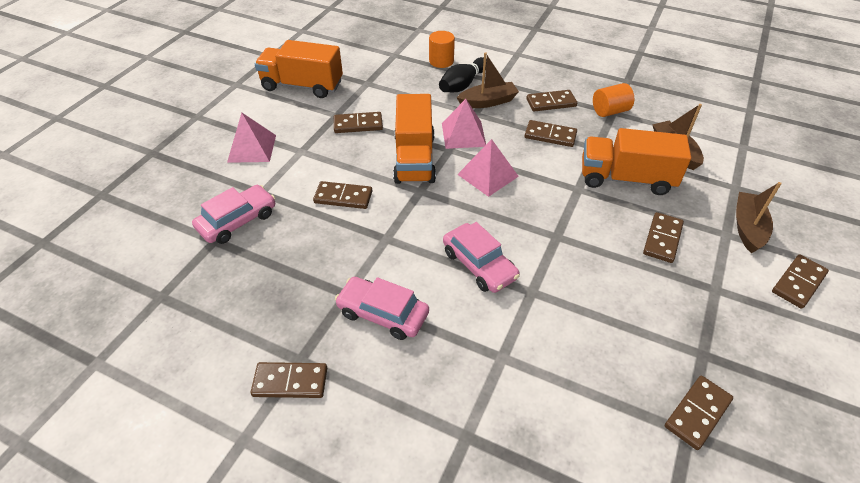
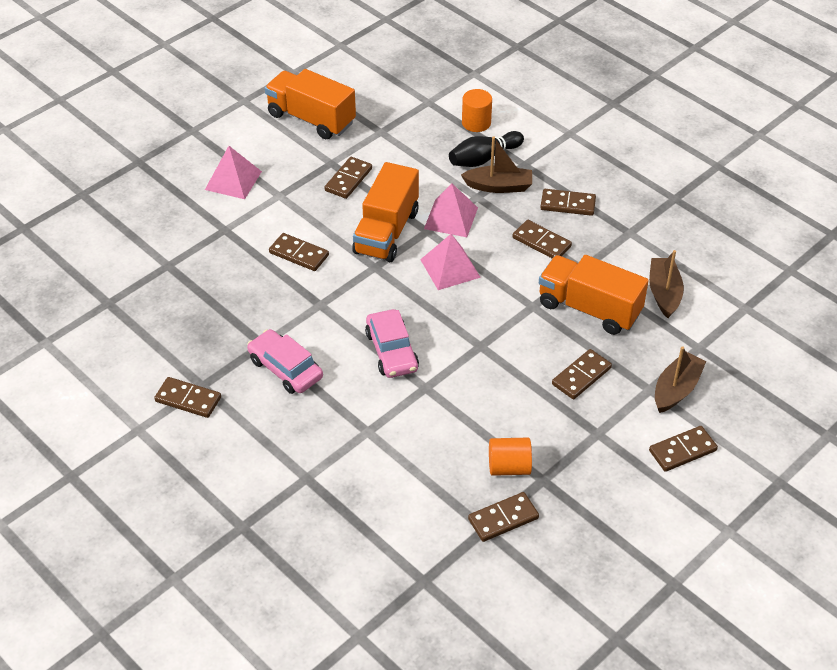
camera: 20 degrees right, 0 degrees up
(237, 221) = (194, 252): pink car -> none
(358, 124) = (348, 179): brown domino -> brown domino turned 75 degrees counterclockwise
(610, 111) = (626, 230): orange cylinder -> orange cylinder (509, 467)

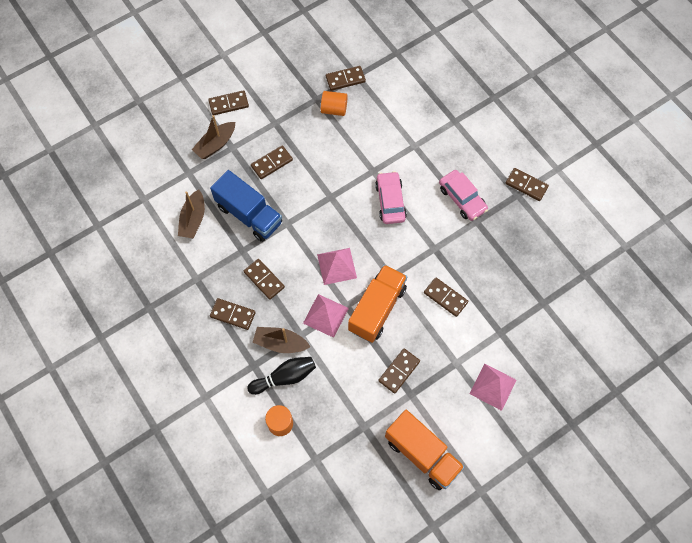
camera: 170 degrees left, 20 degrees up
(589, 308) = (249, 214): orange truck -> blue truck

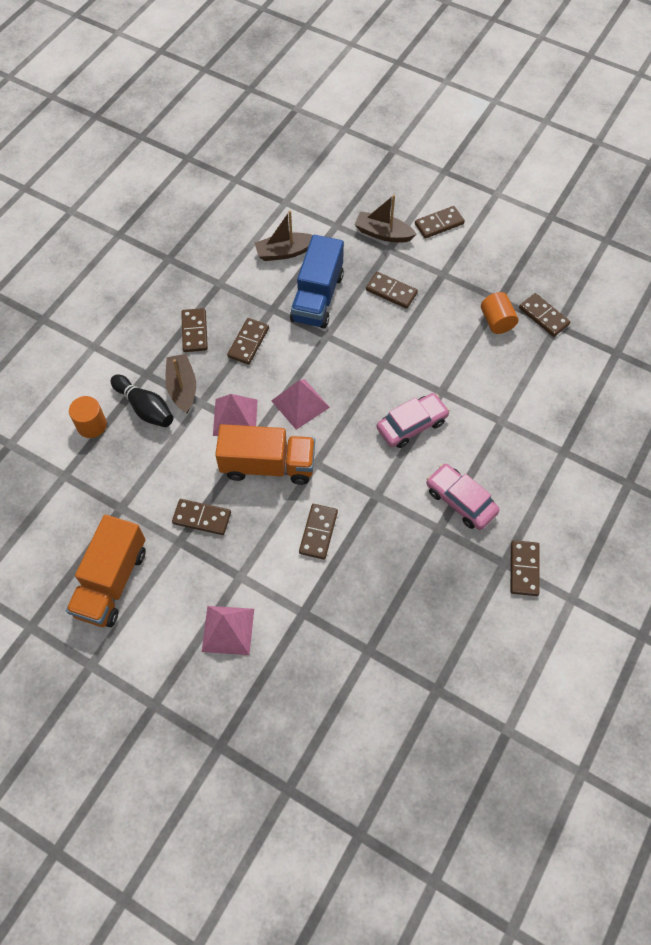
camera: 65 degrees right, 5 degrees down
(228, 104) = (439, 224): brown domino -> brown domino turned 75 degrees counterclockwise
(462, 199) = (460, 501): pink car -> pink car turned 105 degrees clockwise

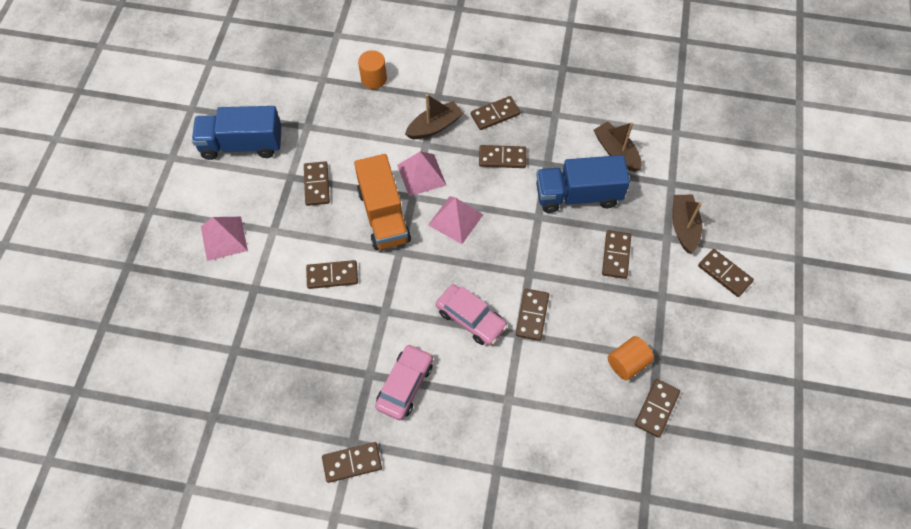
camera: 70 degrees right, 0 degrees up
(112, 581) = (242, 145): orange truck -> blue truck
(145, 408) = (404, 108): black bowling pin -> none
(426, 375) = (532, 315): none -> brown domino

